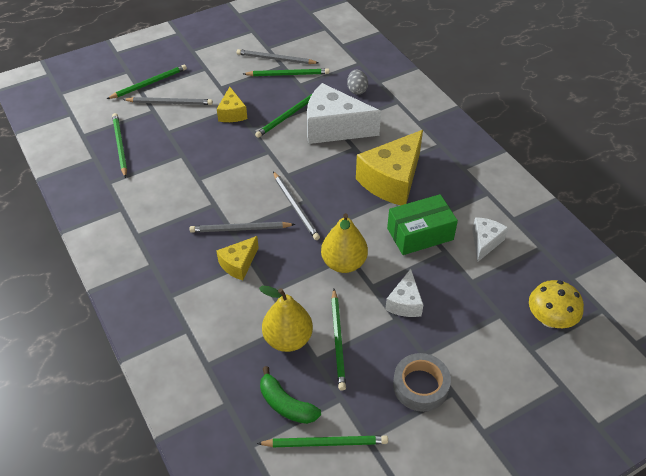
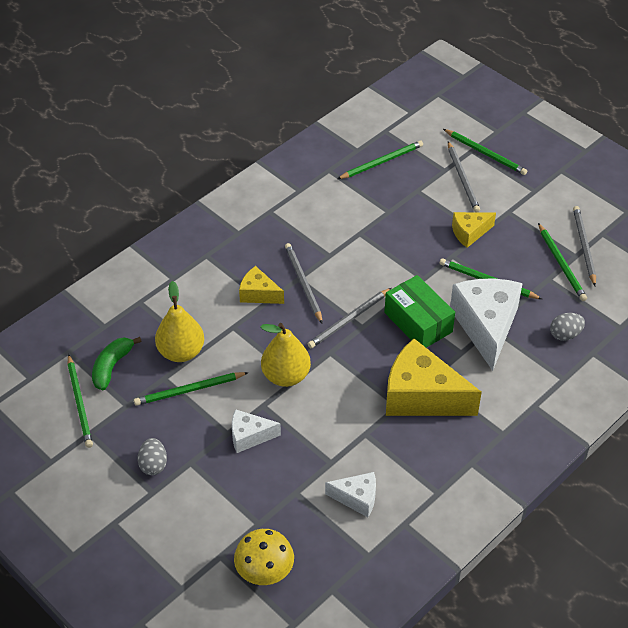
camera: 75 degrees right, 0 degrees up
(420, 234) = (348, 435): green box -> green box (418, 322)
(420, 386) = (153, 465): grey tape -> grey egg

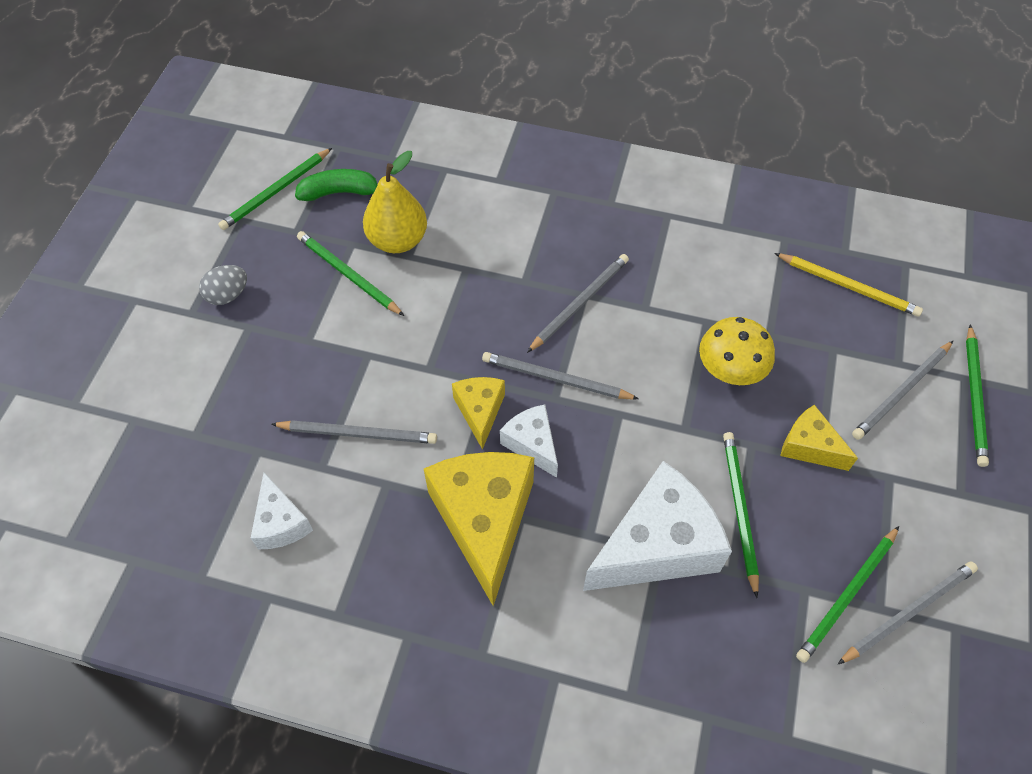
camera: 60 degrees right, 10 degrees up
(249, 436) = (315, 364): white cheese -> white cheese (532, 444)
(258, 294) = (531, 268): yellow cheese -> yellow cheese (480, 411)
(264, 571) = (130, 475): yellow mushroom -> yellow mushroom (730, 370)
(286, 376) = (425, 356): yellow pear -> none
(319, 434) = (358, 434): none -> grey pencil
(382, 162) = (848, 286): green pencil -> yellow pencil
(418, 322) = (606, 458): green box -> none
(565, 334) = (715, 661): grey egg -> none

